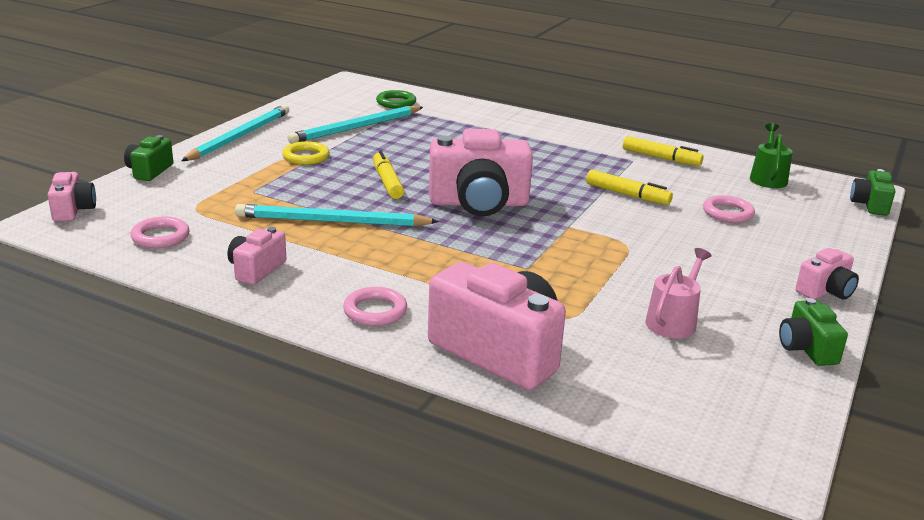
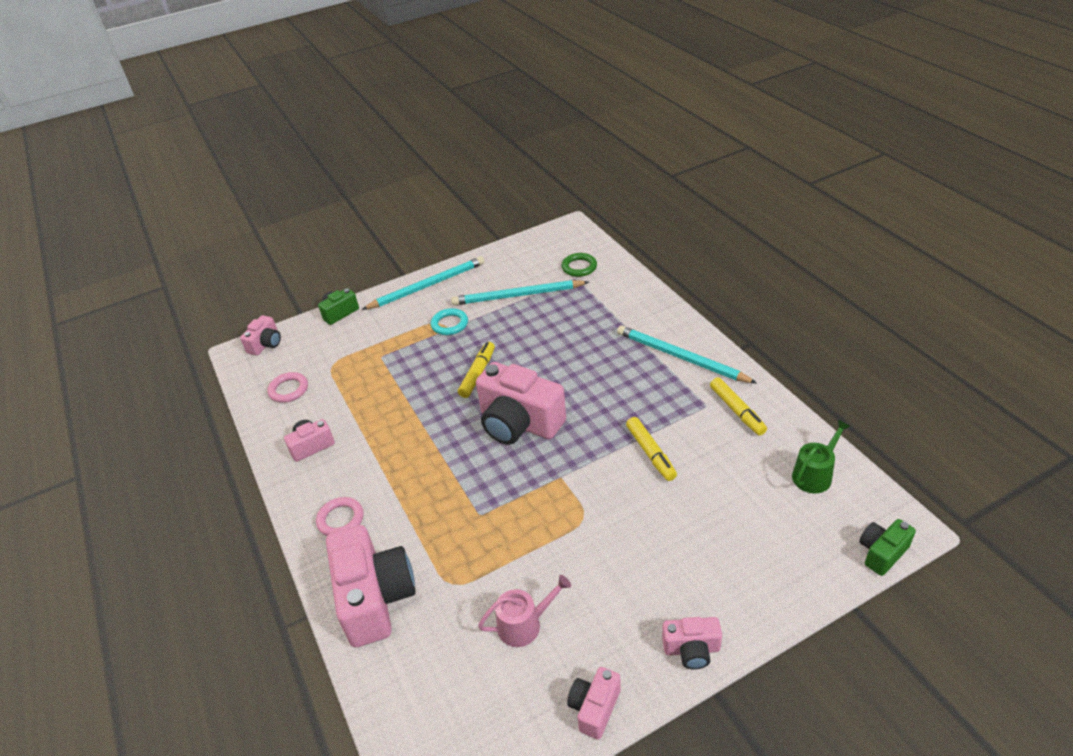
camera: 40 degrees right, 15 degrees up
(306, 157) = (449, 324): yellow ring -> turquoise ring
(332, 221) = (400, 409): turquoise pencil -> turquoise pencil (681, 357)
(727, 213) = (717, 510): pink ring -> none
(806, 349) = (594, 708): green camera -> pink camera

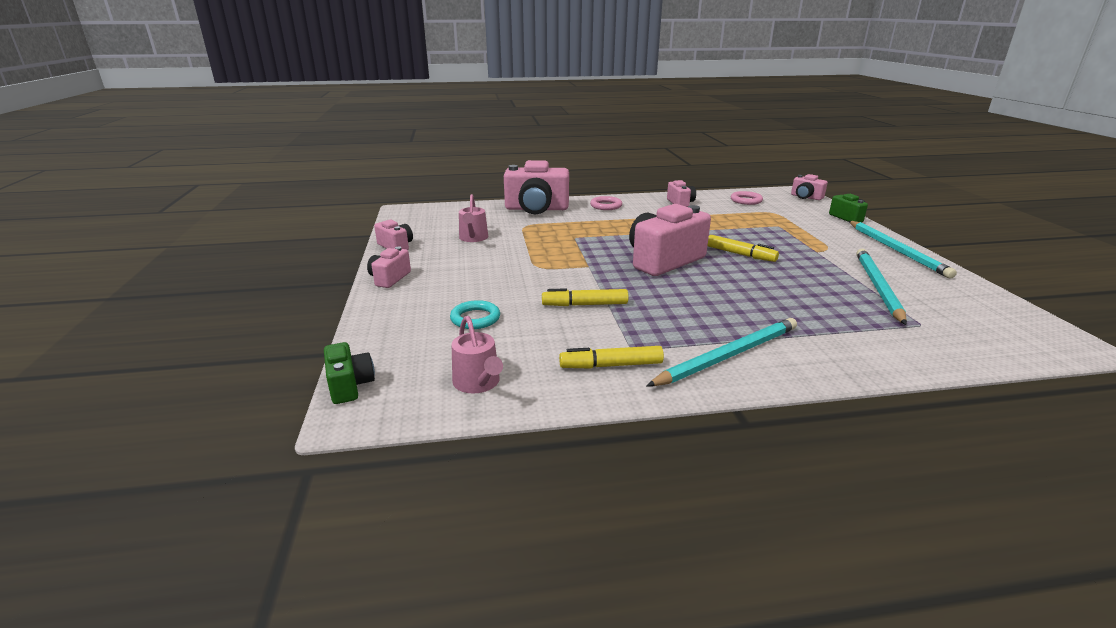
camera: 105 degrees right, 15 degrees down
(449, 324) = (824, 252): turquoise ring -> turquoise ring (475, 318)
(579, 267) = (952, 331): green ring -> none
(814, 474) = (478, 383): green watering can -> pink watering can

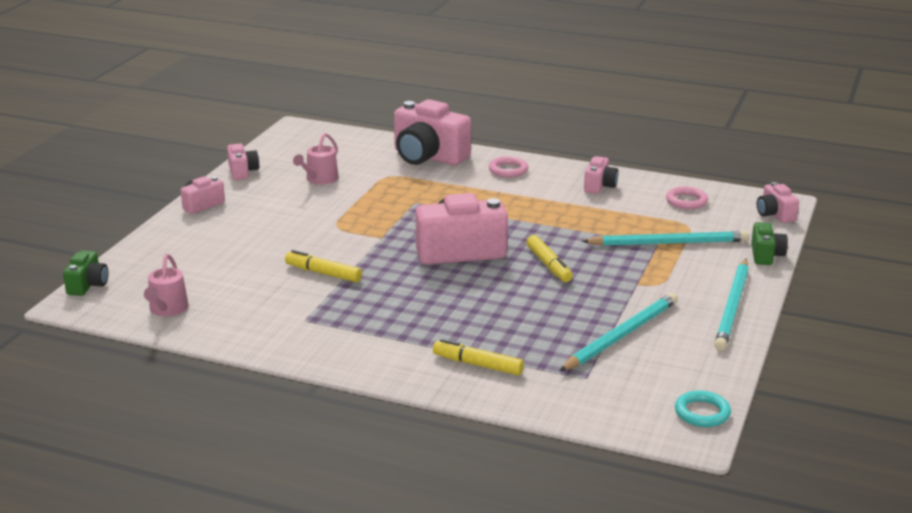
camera: 30 degrees right, 0 degrees up
(475, 318) = (224, 260): turquoise ring -> turquoise ring (702, 413)
(611, 365) = (272, 326): yellow marker -> yellow marker (478, 365)
(728, 355) = (370, 347): turquoise pencil -> turquoise pencil (669, 243)

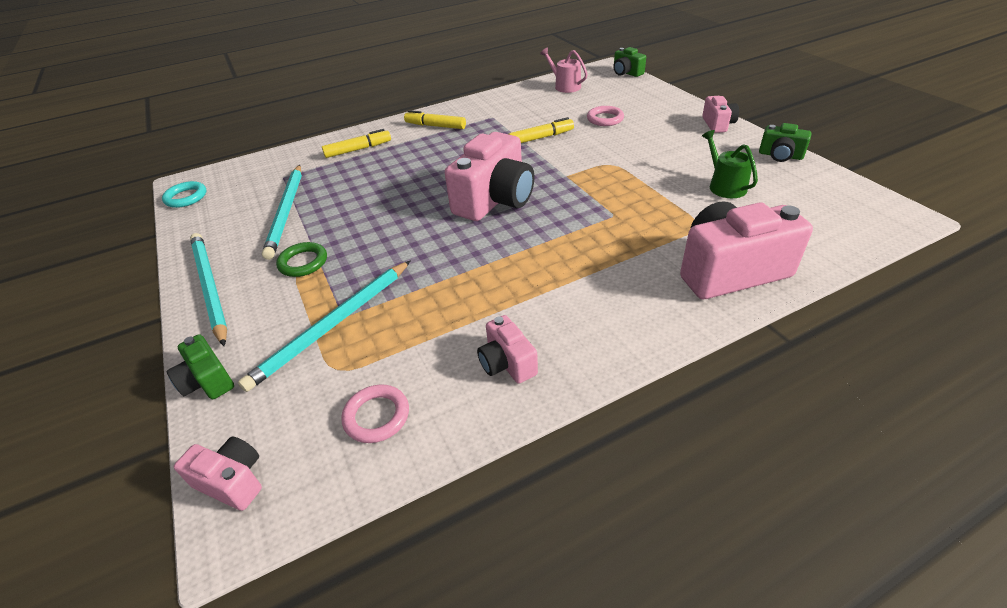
camera: 135 degrees right, 15 degrees up
(242, 171) = (780, 155): pink camera -> green camera
(319, 179) = (724, 186): pink watering can -> green watering can
(508, 170) = (632, 312): pink ring -> pink ring (605, 119)
(548, 265) = (411, 231): yellow marker -> yellow marker (435, 126)
(650, 287) = (303, 262): none -> green ring

